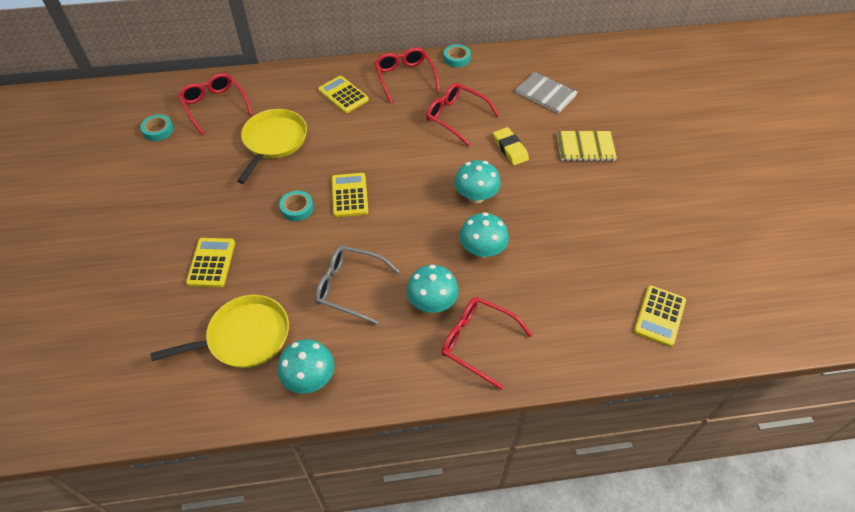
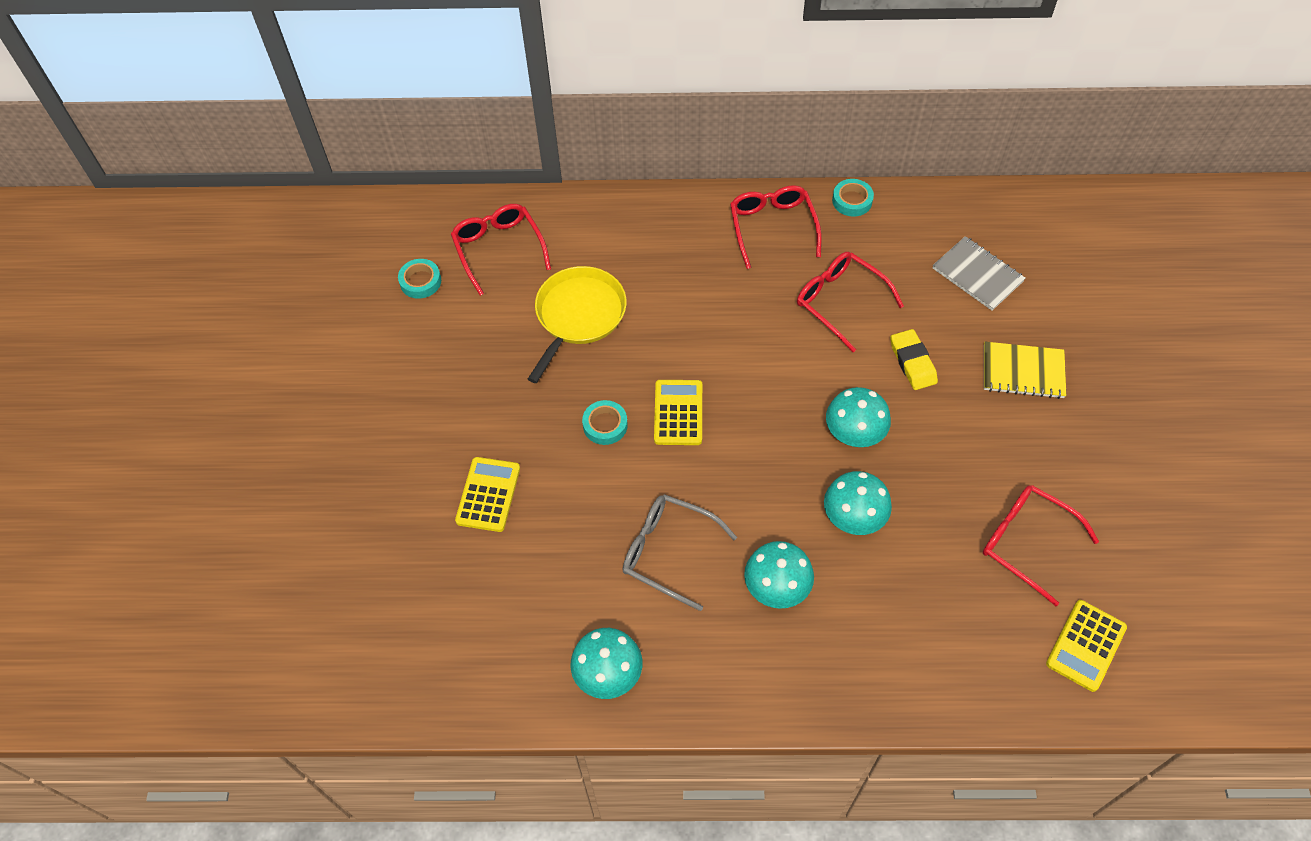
camera: 10 degrees right, 5 degrees up
(244, 337) = (528, 606): yellow pan -> none
(343, 95) = (681, 248): yellow calculator -> none
(478, 342) = (832, 653): red glasses -> red glasses (1027, 543)

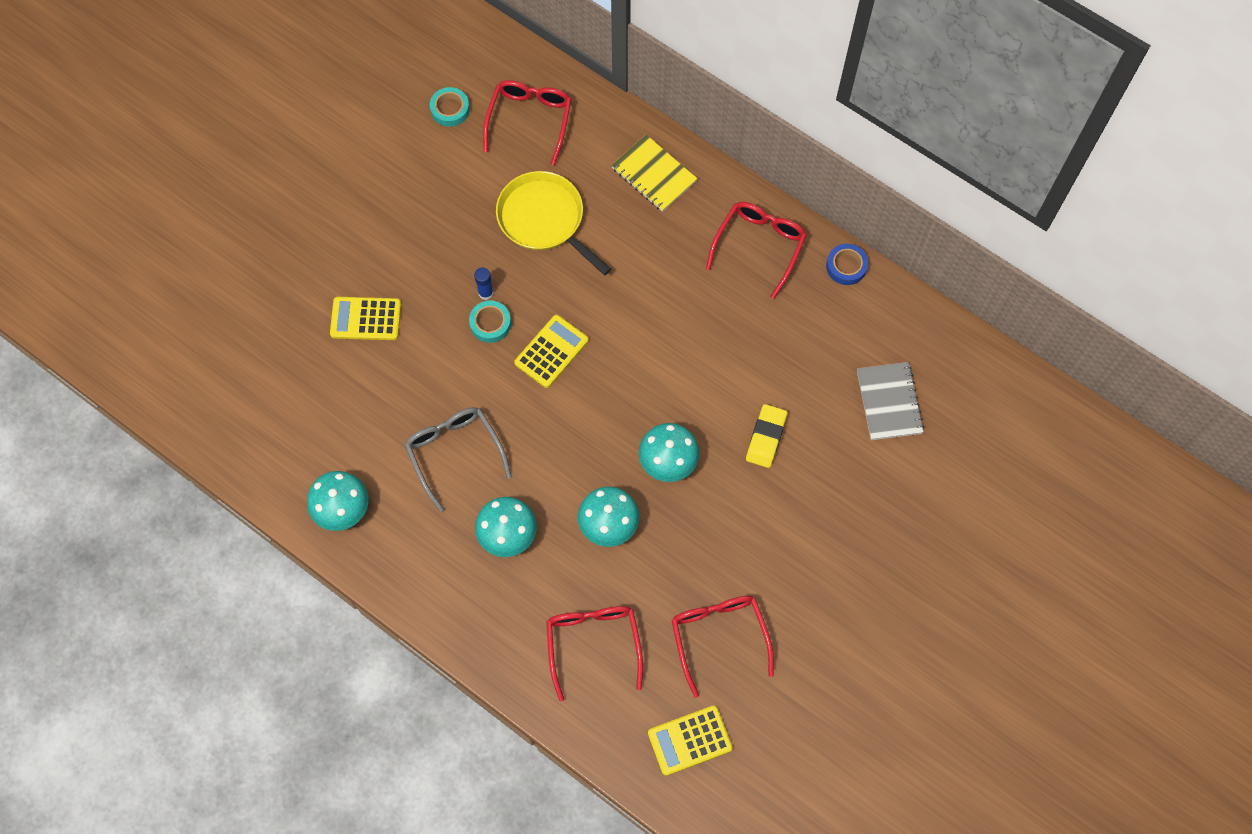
camera: 35 degrees right, 10 degrees up
(488, 494) = (366, 319): yellow calculator -> yellow calculator turned 135 degrees counterclockwise
(578, 315) = (544, 219): yellow pan -> yellow pan turned 105 degrees counterclockwise
(579, 403) = (485, 293): none -> blue glue stick
(841, 302) = (755, 348): red glasses -> red glasses (593, 645)
(852, 201) = (846, 266): turquoise tape -> blue tape
(1023, 371) = (847, 507): yellow notebook -> yellow notebook (654, 174)

